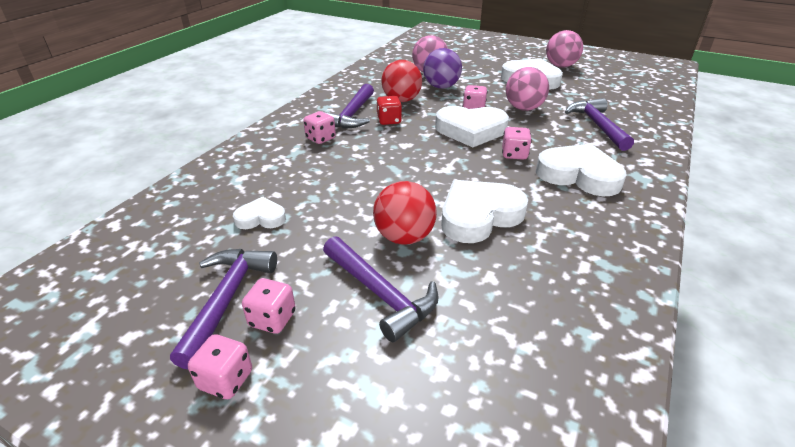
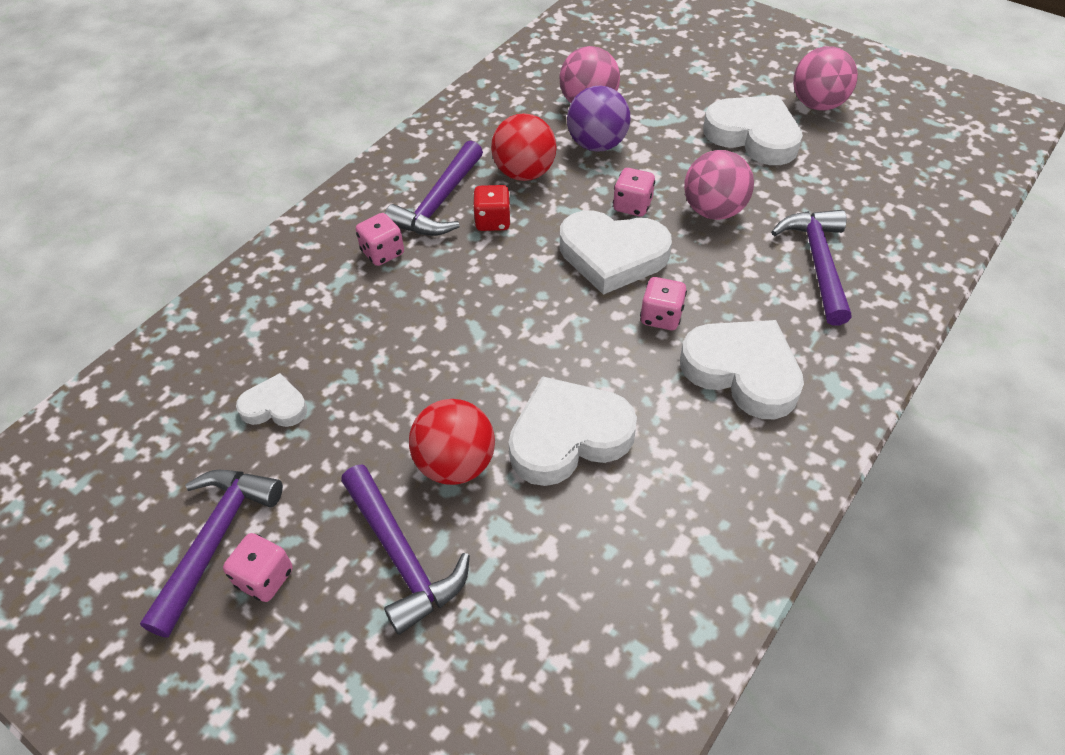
camera: 10 degrees right, 15 degrees up
(226, 380) = (201, 657): pink dice -> none

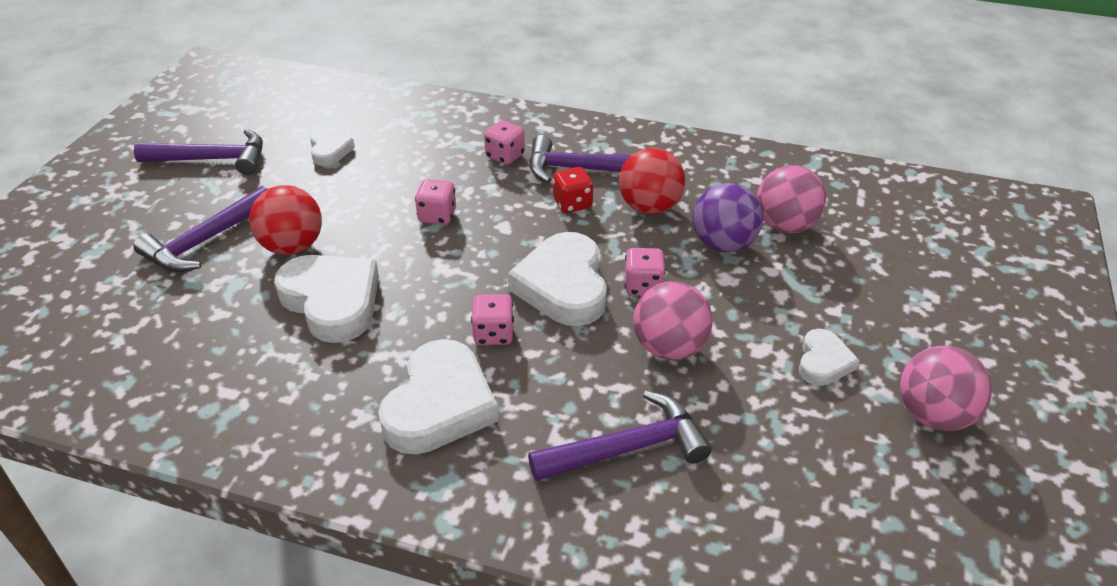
camera: 70 degrees right, 10 degrees down
(265, 578) = (185, 187): pink dice -> pink dice (437, 216)
(753, 135) = (823, 362): white heart -> white heart, size x0.54

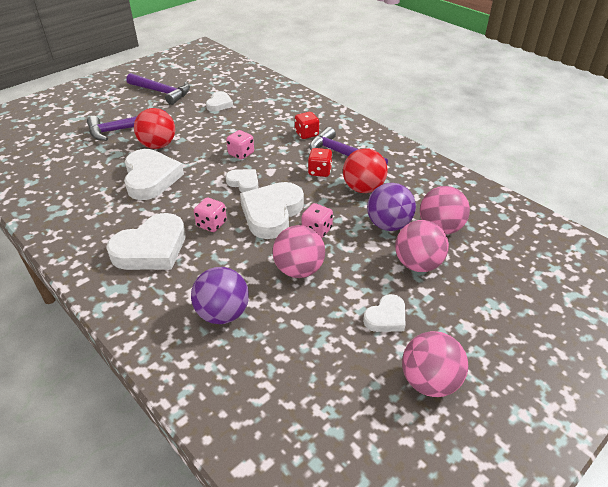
camera: 30 degrees right, 0 degrees up
(483, 257) = (244, 183): none -> white heart
(505, 156) = (306, 134): pink dice -> red dice
(627, 448) = (223, 313): purple hammer -> purple ball
(800, 281) = (418, 264): none -> pink ball

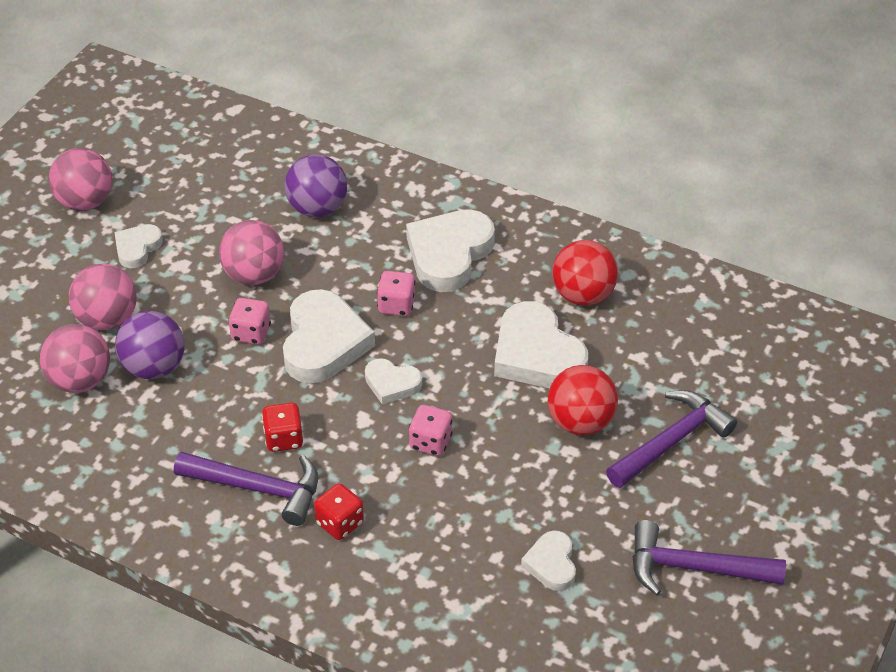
camera: 160 degrees right, 5 degrees up
(363, 188) = (204, 423): red ball -> red ball (583, 295)

